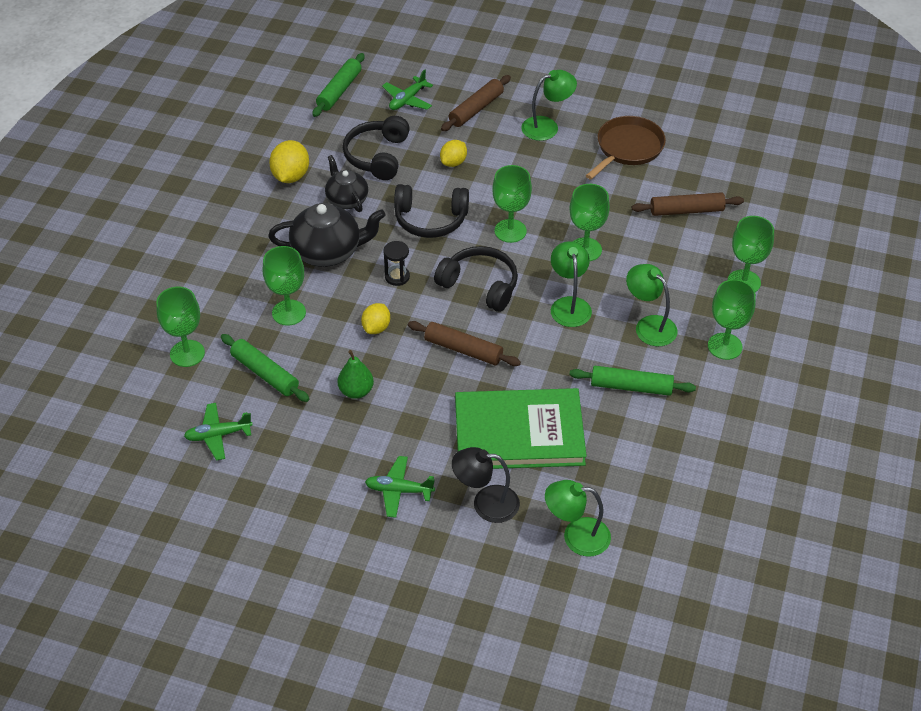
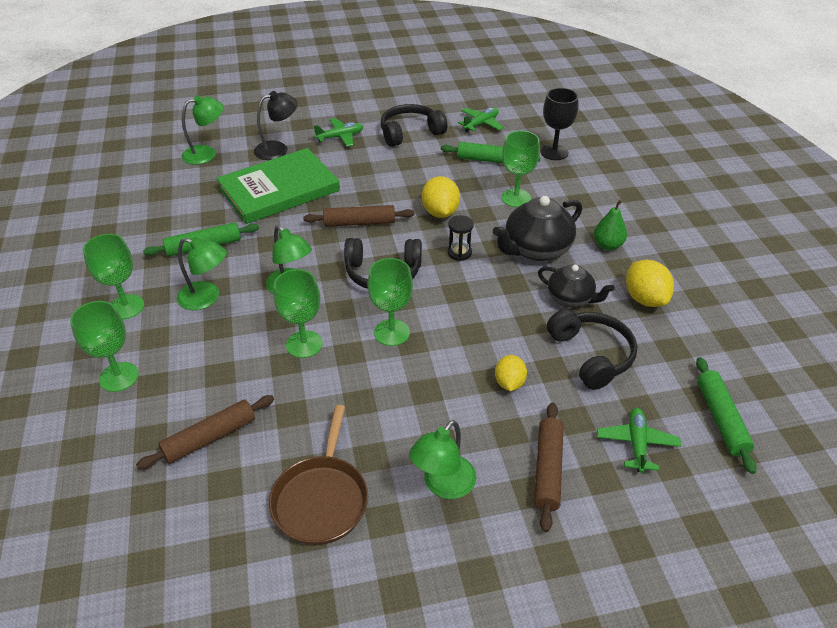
camera: 150 degrees right, 5 degrees down
(187, 353) = (554, 152): green goblet -> black goblet
(356, 391) = (416, 172): green pear -> green pear (607, 245)
(376, 328) = (440, 212): yellow lemon -> yellow lemon, size x1.52
(430, 219) = (477, 312): black headphones -> black headphones (410, 133)

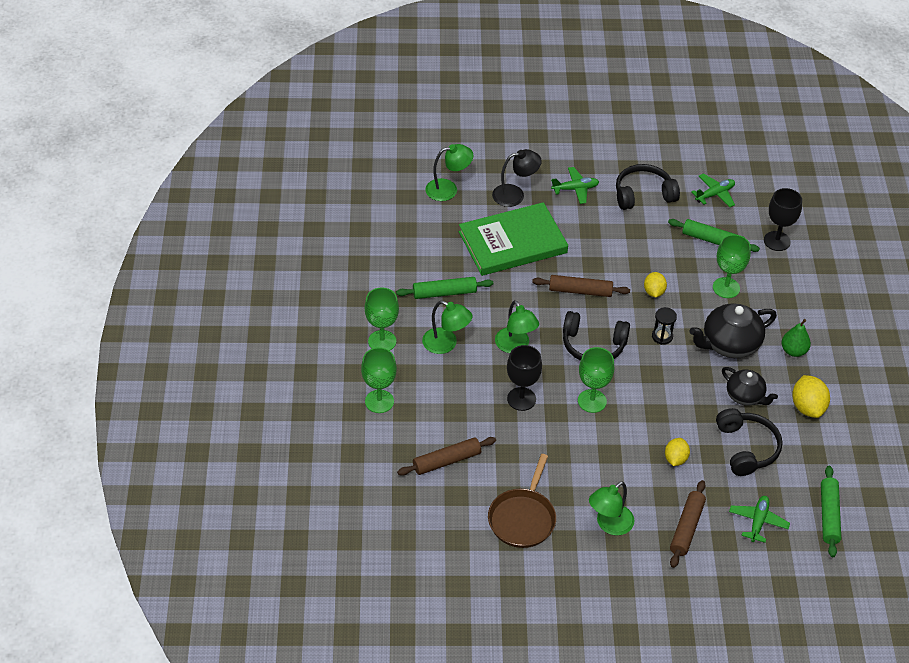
camera: 10 degrees right, 5 degrees up
(304, 344) = (521, 399): green goblet -> black goblet
(440, 212) = (654, 292): yellow lemon -> yellow lemon, size x0.66

